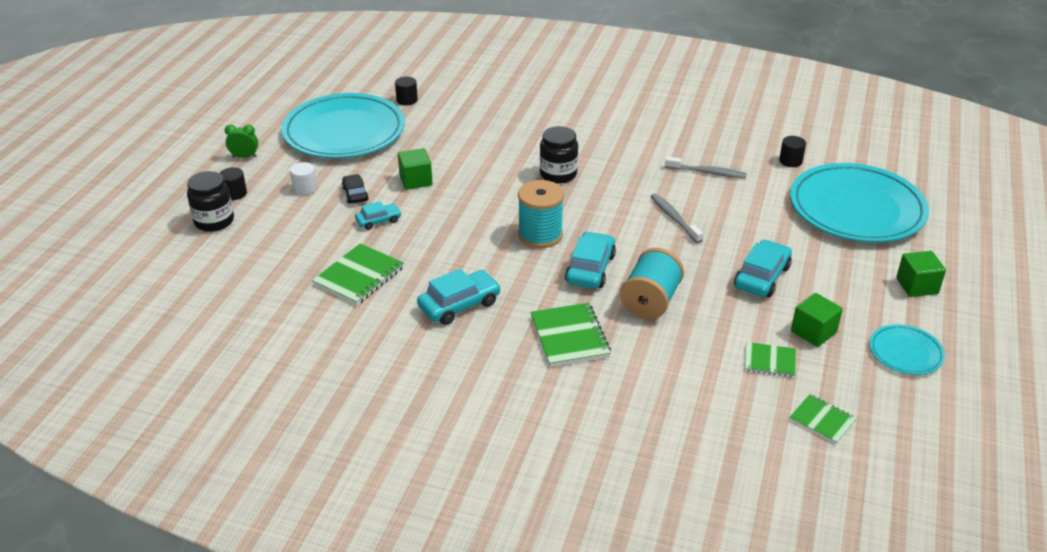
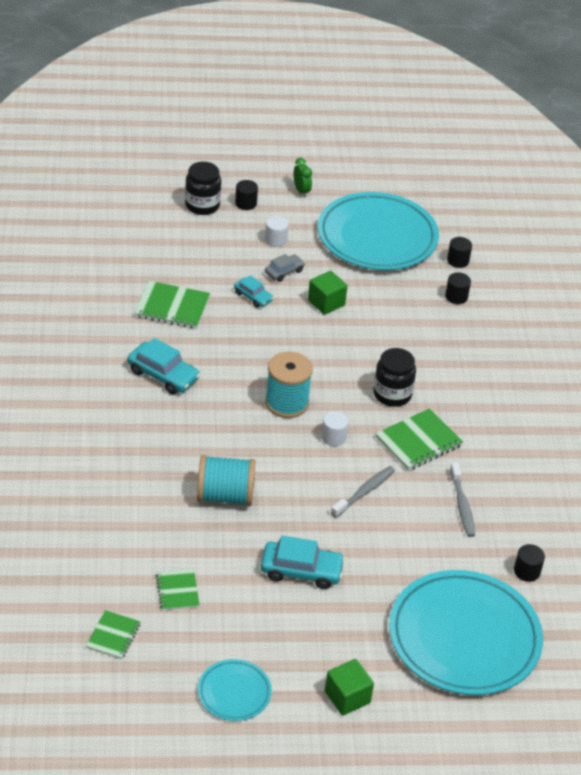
camera: 65 degrees right, 5 degrees up
(355, 194) = (284, 272): black car -> grey car
(452, 112) = (456, 297): none -> black cylinder
(570, 336) = (153, 452): green notebook -> green notebook (418, 442)
(590, 269) = (253, 446): turquoise car -> none
(598, 219) = (333, 437): none -> white cylinder
(813, 332) = (234, 619): green cube -> none

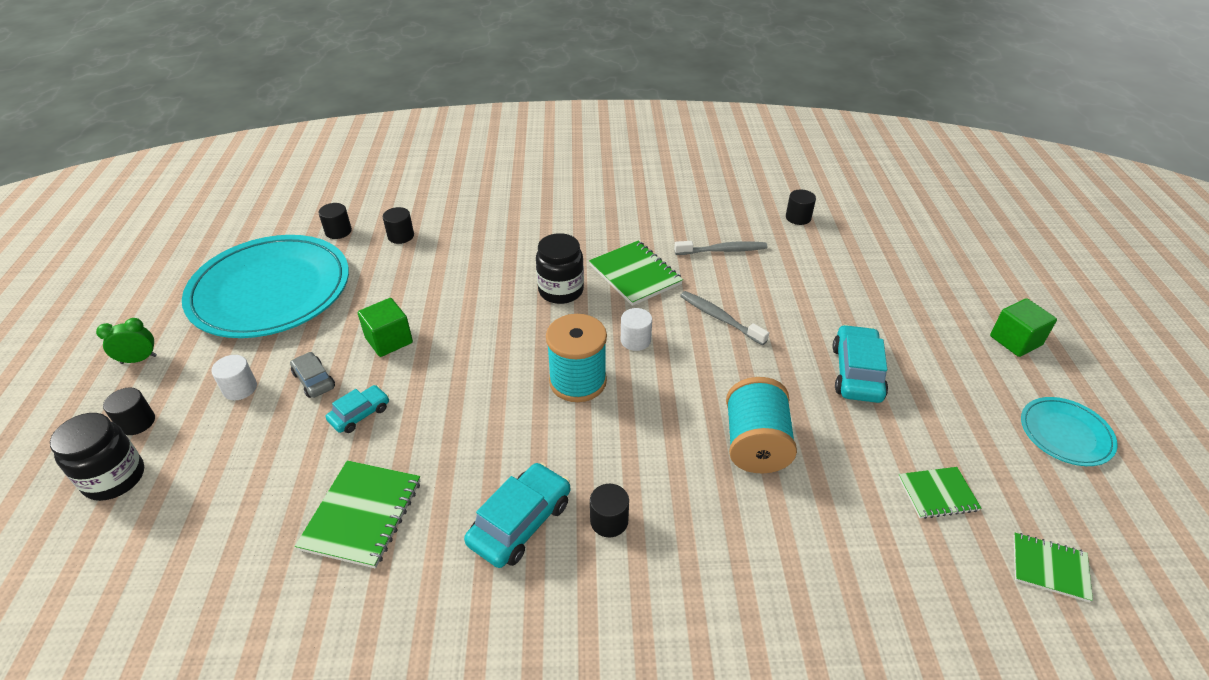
camera: 85 degrees left, 0 degrees up
(162, 415) = (609, 521): none -> black cylinder
(464, 637) = (896, 259): turquoise plate -> none

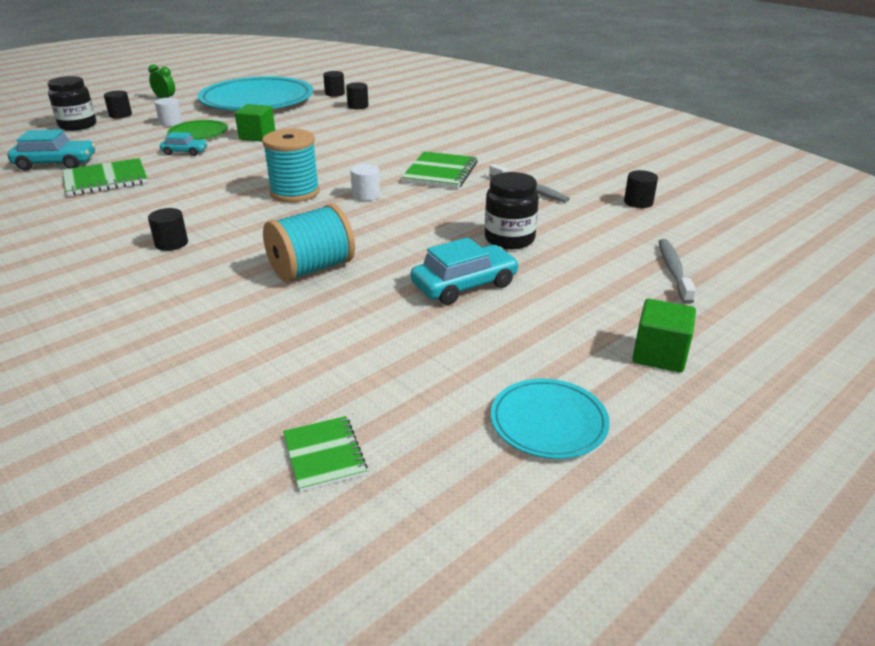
camera: 50 degrees right, 10 degrees down
(314, 380) = (198, 133): grey car -> green plate
(520, 522) = (142, 219): turquoise car -> turquoise car (56, 163)
(561, 291) = (380, 159): black jar -> black jar (509, 239)
(720, 318) = (441, 213): grey toothbrush -> grey toothbrush (673, 270)
(937, 494) = (354, 365): green notebook -> none

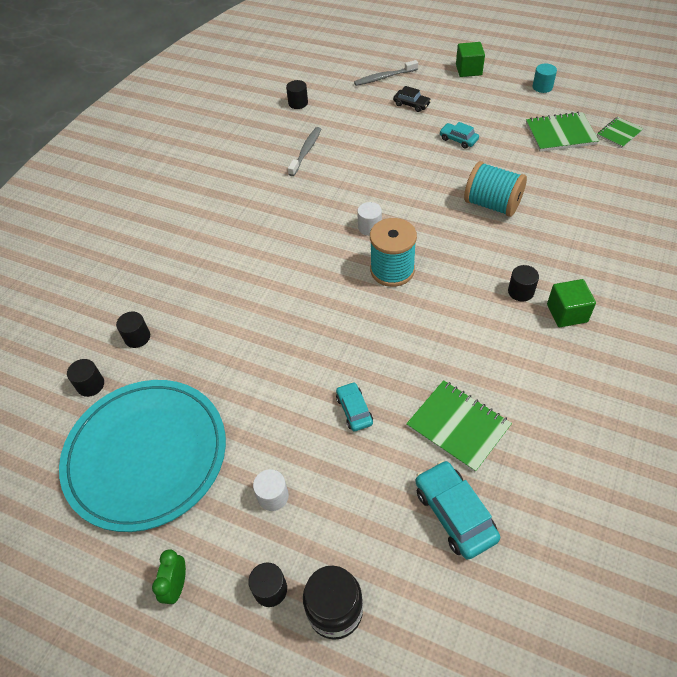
camera: 110 degrees left, 20 degrees up
(198, 133) = (295, 437): green plate -> none
(257, 136) = (277, 374): green cube -> green cube (567, 313)
(440, 172) = (300, 204): green notebook -> green notebook (560, 134)
(464, 285) = (458, 139): turquoise car -> turquoise car, size x0.60
(509, 239) = (390, 139): black jar -> none
(548, 422) = (542, 87): turquoise plate -> turquoise cylinder
(582, 273) = (411, 104): none -> black car

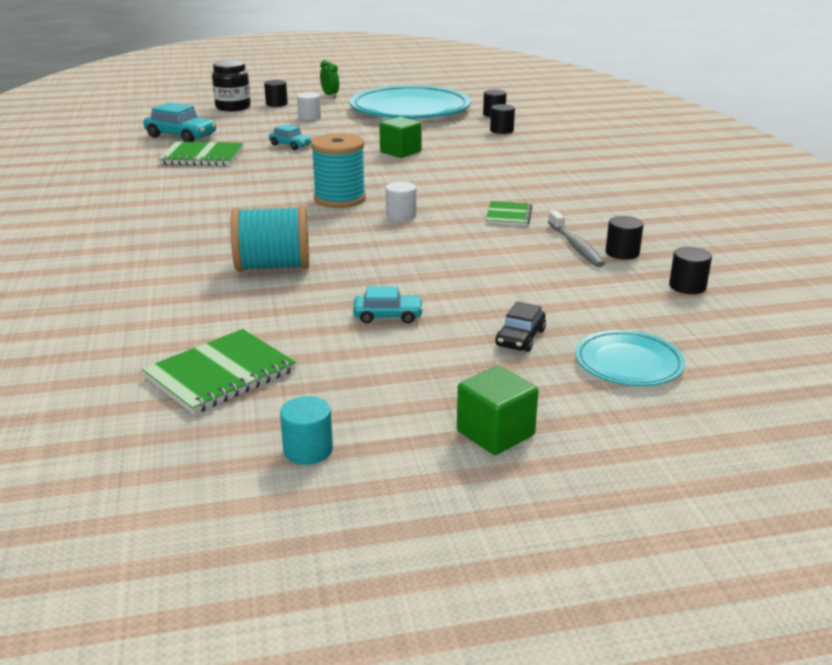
camera: 140 degrees right, 25 degrees down
(384, 77) = (628, 363): grey toothbrush -> turquoise plate
(411, 104) = (520, 338): black car -> black car turned 60 degrees counterclockwise
(521, 291) = (190, 219): black cylinder -> black cylinder (622, 253)
(567, 313) = (131, 218): green cube -> green cube (400, 152)
(619, 133) = (105, 409): green notebook -> green notebook (508, 215)

